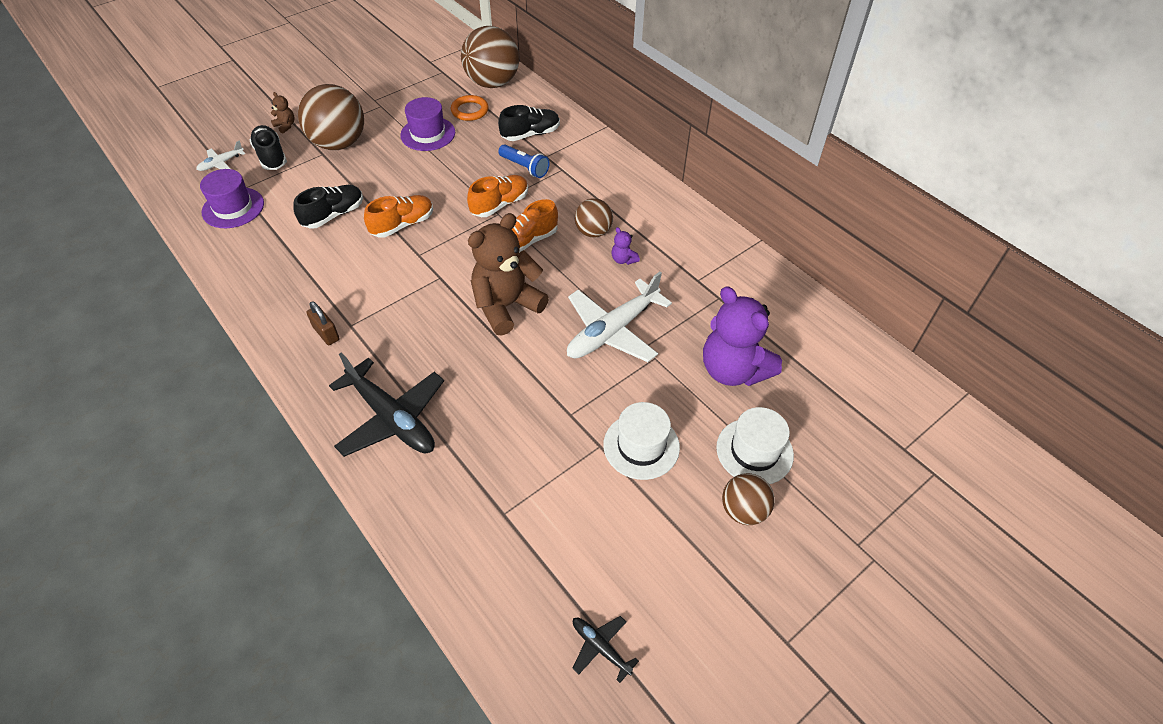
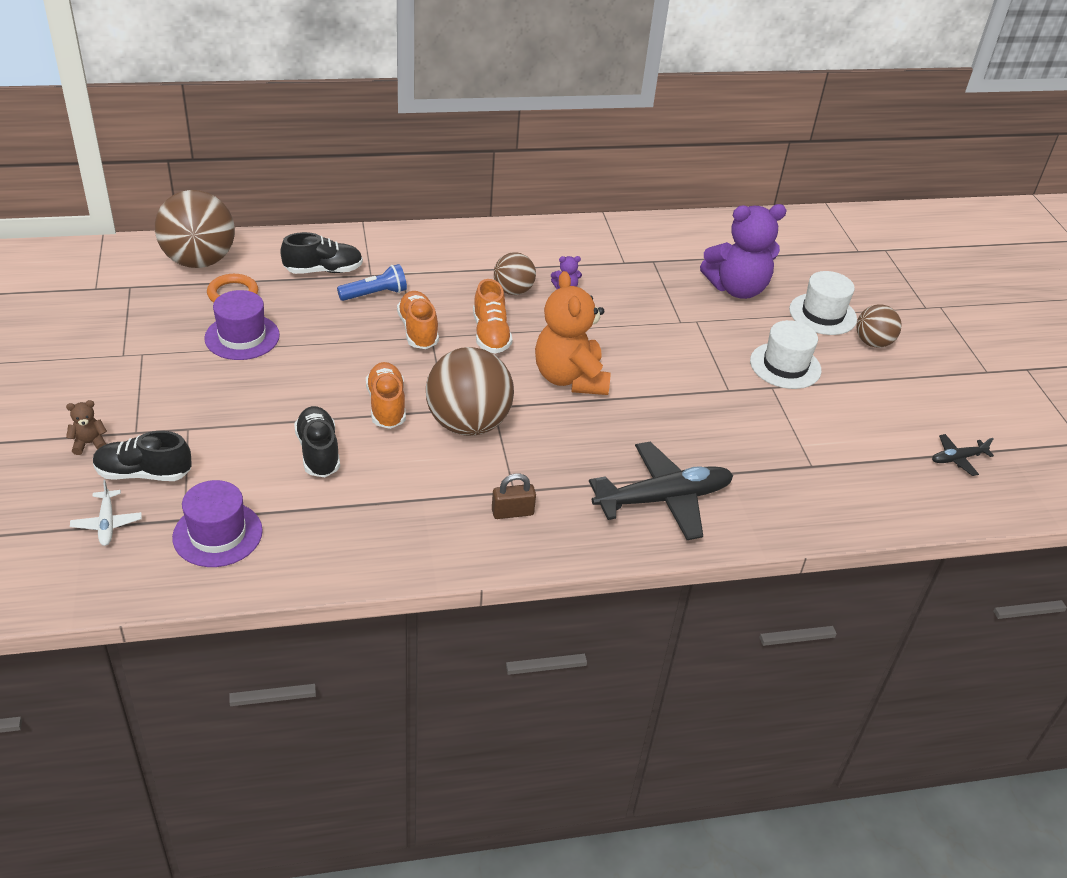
camera: 65 degrees left, 10 degrees down
(339, 143) = (182, 409): brown ball -> brown ball (468, 424)
(506, 306) = (570, 378): brown teddy bear -> orange teddy bear
(530, 134) = (323, 270): black shoe -> black shoe turned 75 degrees clockwise
(613, 331) = (649, 330): white plane -> none

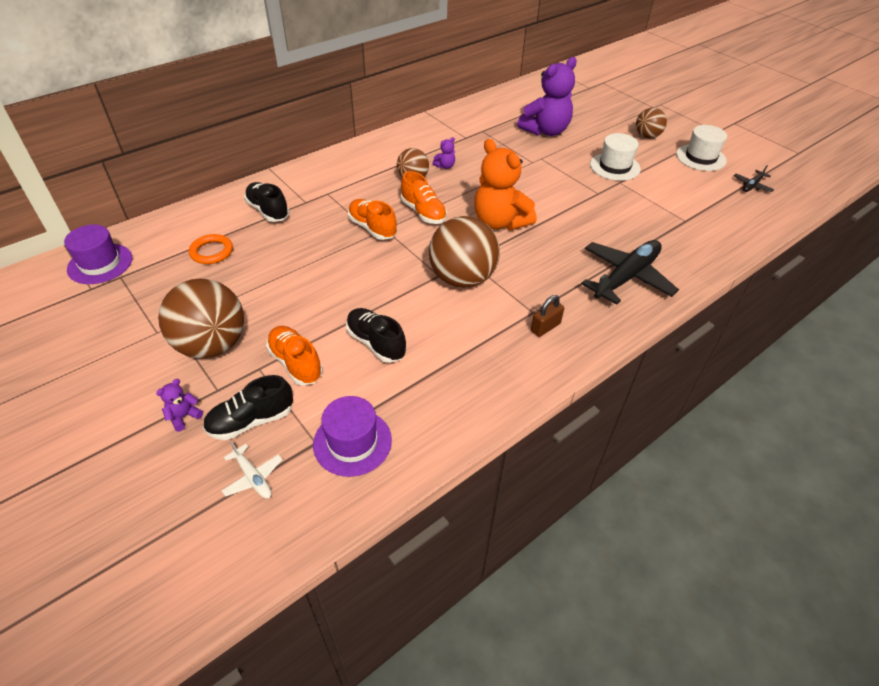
camera: 25 degrees left, 5 degrees up
(89, 443) = (184, 416): brown teddy bear -> purple teddy bear
(199, 261) = (164, 237): brown ball -> brown ball (212, 345)
(242, 337) = (245, 281): purple hat -> purple hat (100, 264)
(323, 270) = (268, 211): black shoe -> black shoe turned 90 degrees counterclockwise
(375, 294) = (320, 214): blue flashlight -> none
(386, 406) = (396, 289): orange shoe -> orange shoe (296, 363)
(822, 314) = (605, 129): white hat -> white hat (700, 157)

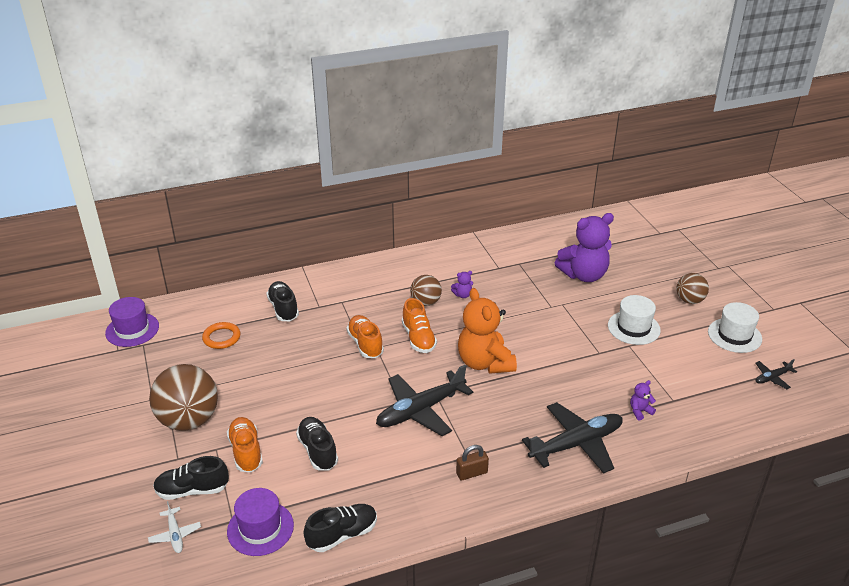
camera: 20 degrees right, 10 degrees down
(184, 416) = (145, 473): purple teddy bear -> purple teddy bear (640, 411)
(447, 424) = (342, 535): none -> black shoe
(462, 278) = (421, 410): brown ball -> black plane

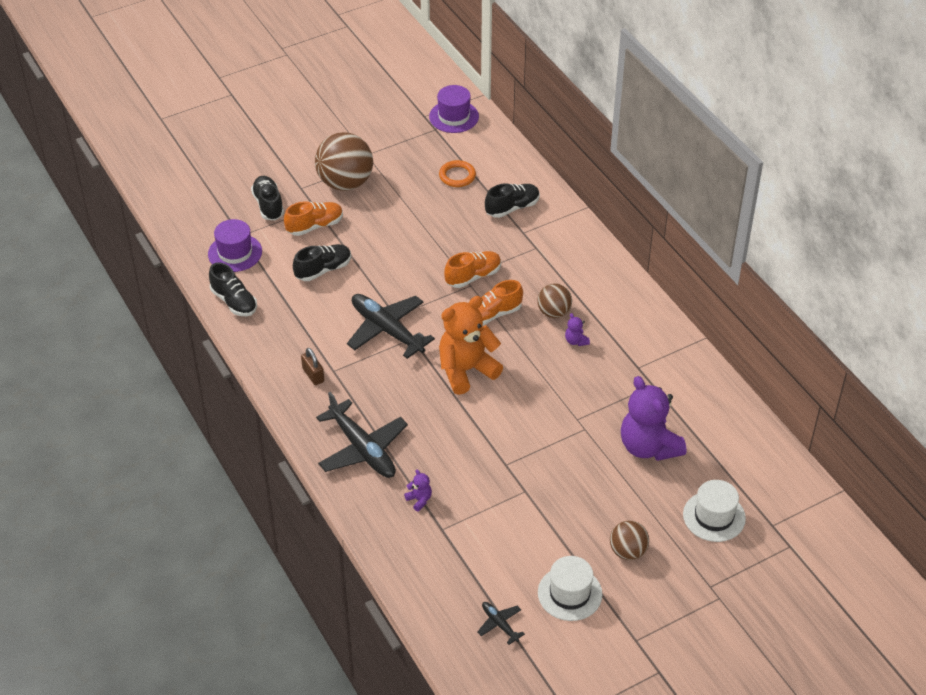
camera: 80 degrees right, 10 degrees up
(175, 534) = (223, 207): white plane -> none
(633, 328) = (558, 495): white hat -> white hat (714, 516)

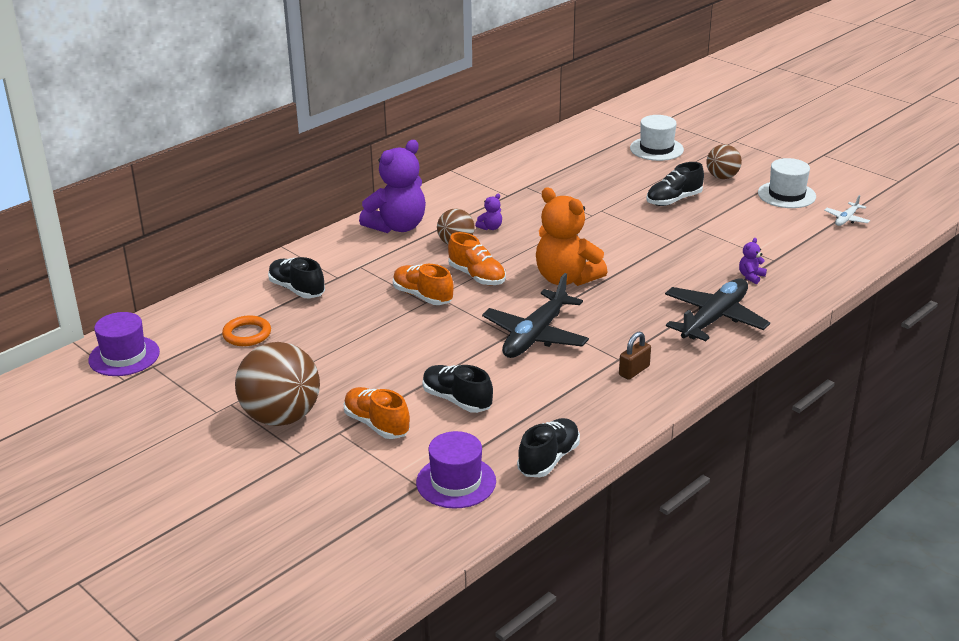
camera: 105 degrees left, 15 degrees down
(268, 205) = (347, 475): black shoe -> black shoe (673, 200)
(500, 624) = (846, 219): black plane -> white plane
(648, 447) = (601, 181): purple teddy bear -> purple teddy bear (397, 227)

